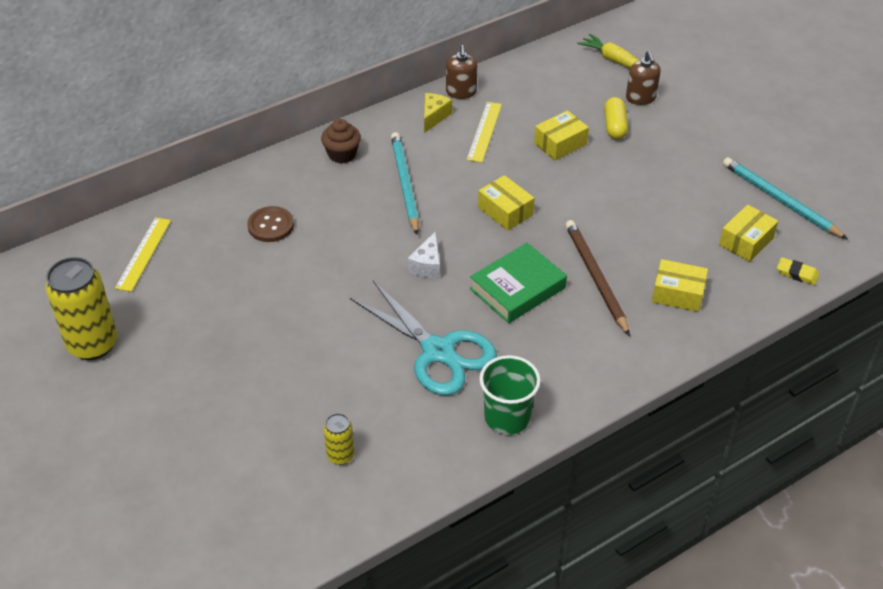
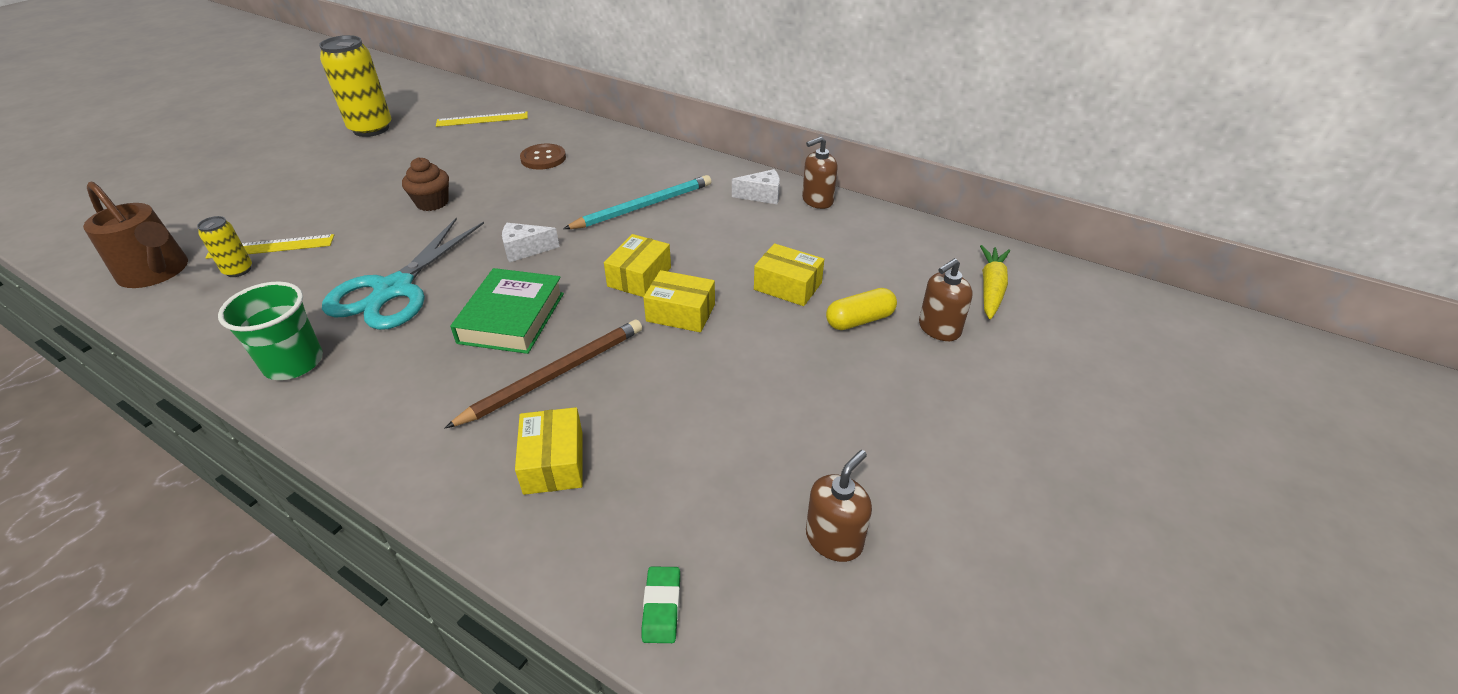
camera: 65 degrees right, 5 degrees down
(304, 518) = (157, 272): none -> brown watering can
(342, 154) = (664, 164): brown cupcake -> brown cupcake (432, 203)
(434, 117) = (762, 196): yellow cheese -> white cheese
(484, 131) = (764, 230): yellow ruler -> yellow ruler (271, 247)
(517, 288) = (512, 318): green book -> green book turned 75 degrees clockwise
(746, 241) = (706, 516): yellow box -> yellow box (680, 313)
(780, 200) = (834, 539): turquoise pencil -> brown soap dispenser
(797, 273) = (661, 607): yellow eraser -> green eraser

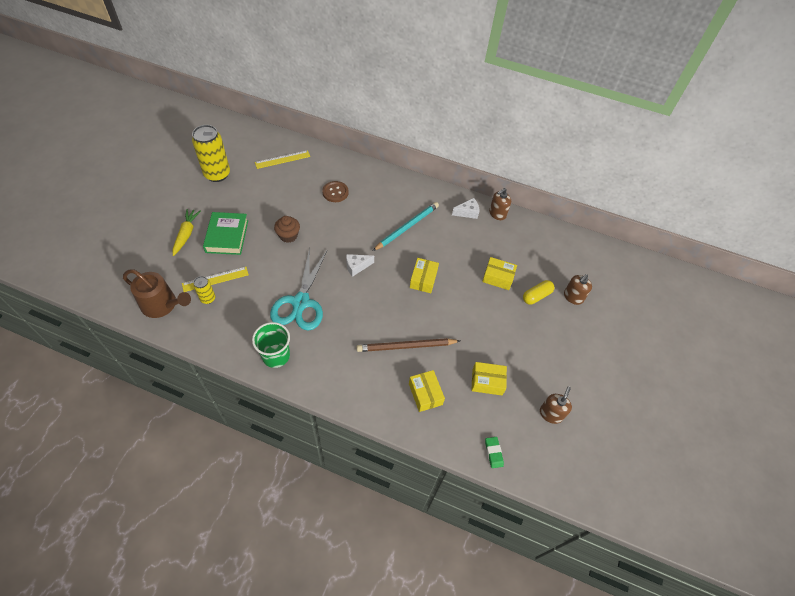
camera: 15 degrees left, 15 degrees up
(512, 318) = (370, 314): green book -> green book (227, 236)
(555, 375) = (406, 346): brown pencil -> brown pencil turned 135 degrees counterclockwise
(680, 313) = (451, 301): yellow box -> yellow box (487, 382)
(991, 288) = (592, 268): yellow carrot -> yellow carrot (186, 234)

